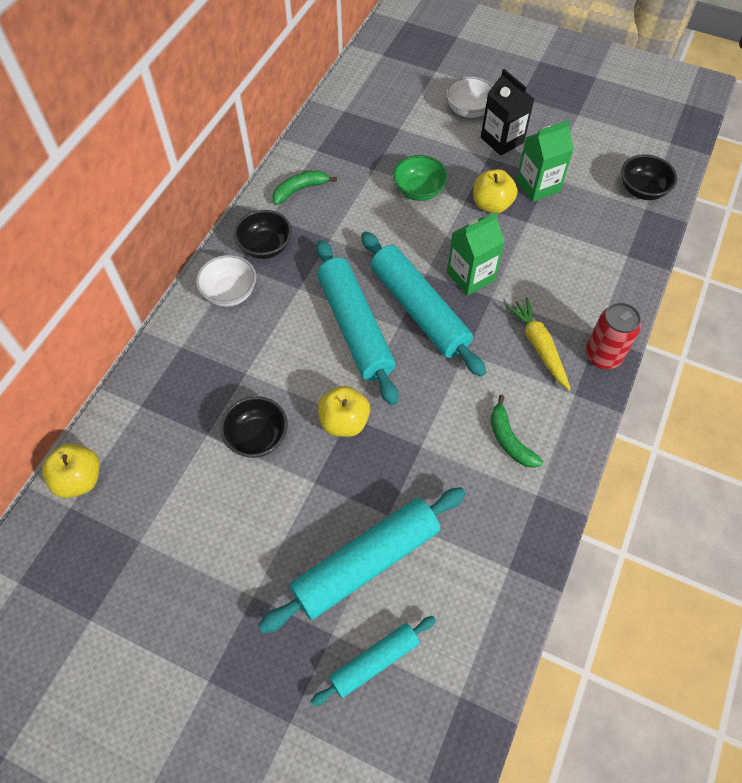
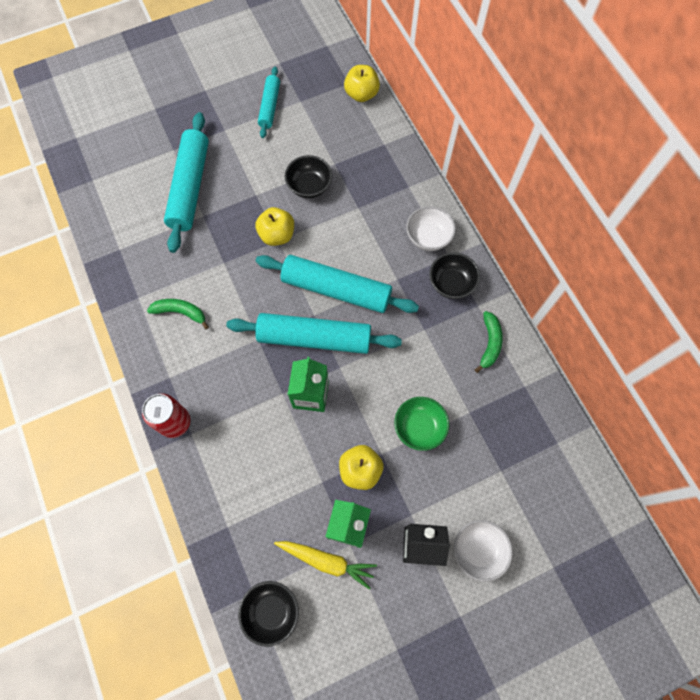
camera: 130 degrees right, 10 degrees up
(374, 662) = (143, 157): turquoise rolling pin -> turquoise rolling pin (269, 106)
(538, 346) = (220, 388): yellow carrot -> yellow carrot (326, 561)

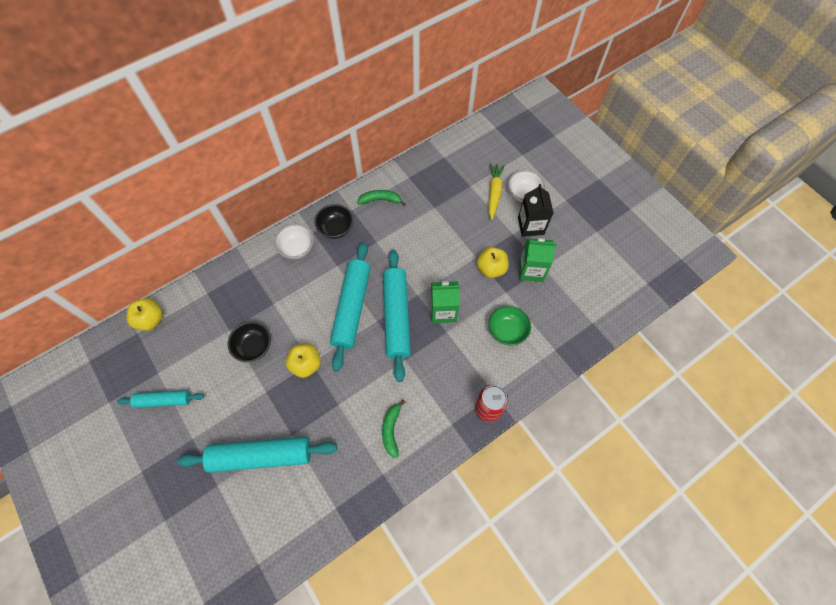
camera: 100 degrees left, 5 degrees down
(271, 611) = (600, 308): black bowl -> none
(326, 561) = (557, 280): yellow carrot -> yellow carrot (494, 193)
(419, 427) = (452, 236): green bowl -> green bowl (507, 331)

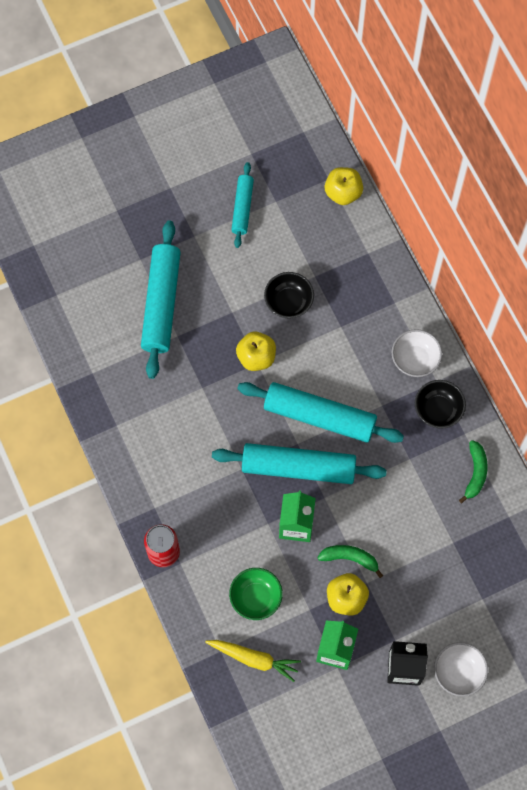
camera: 100 degrees right, 5 degrees up
(391, 430) = (161, 441): green banana -> green banana (350, 558)
(494, 193) = (466, 630): yellow carrot -> yellow carrot (254, 659)

